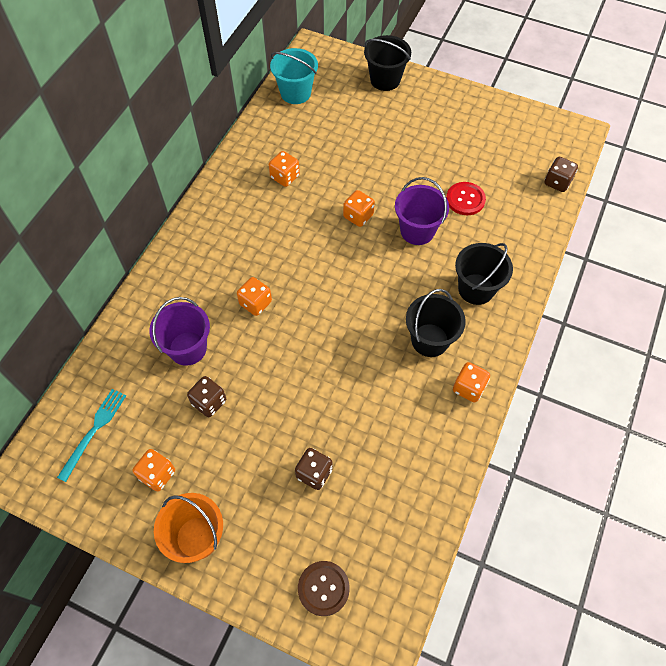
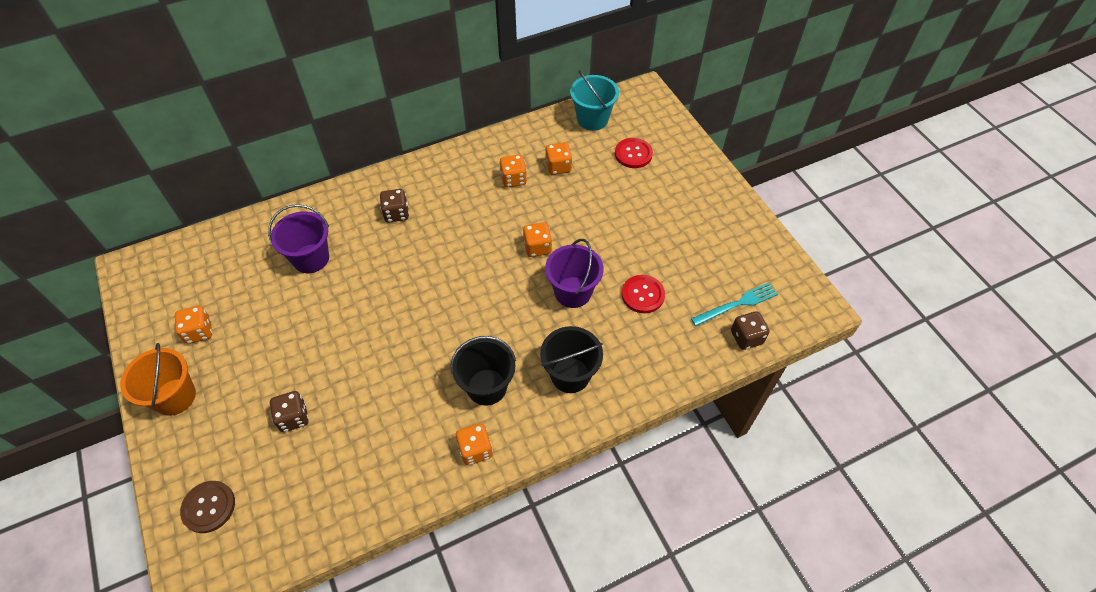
camera: 40 degrees right, 5 degrees down
(94, 431) = (196, 270): turquoise fork -> turquoise fork (737, 304)
(209, 402) = (283, 308): brown dice -> brown dice (396, 214)
(255, 303) = (390, 260): orange dice -> orange dice (558, 167)
(354, 101) = (633, 154): none -> red button
(385, 80) = (680, 152): black bucket -> none

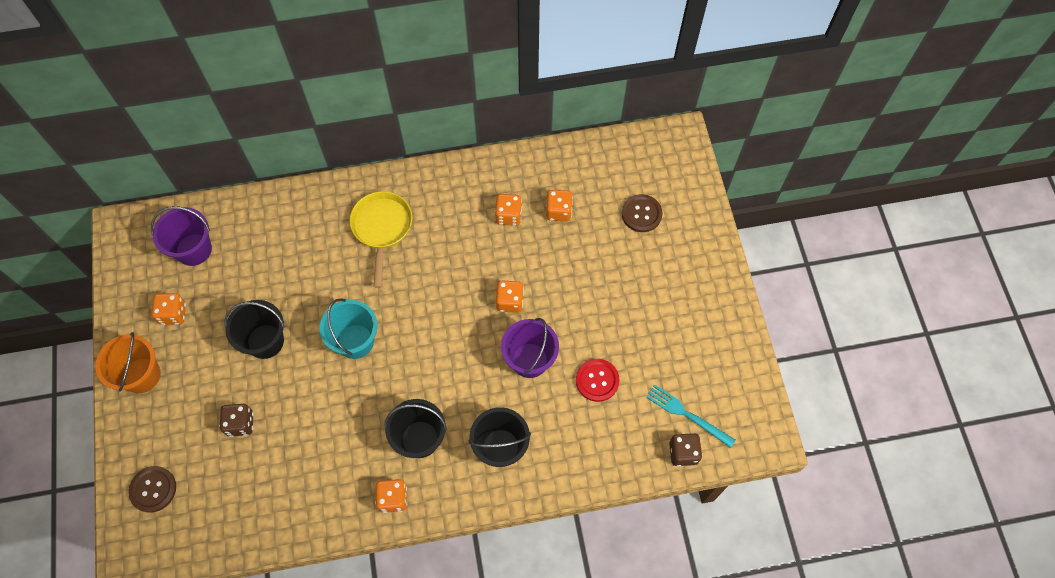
camera: 15 degrees right, 10 degrees up
(303, 335) = (265, 341): none -> black bucket
(311, 258) = (289, 260): purple bucket -> purple bucket (194, 249)
(396, 214) = (382, 228): brown dice -> yellow pan
(592, 119) = (612, 160): turquoise bucket -> turquoise bucket (355, 341)
(633, 154) = (641, 214): red button -> brown button
(737, 304) = (687, 415): turquoise fork -> turquoise fork turned 135 degrees counterclockwise

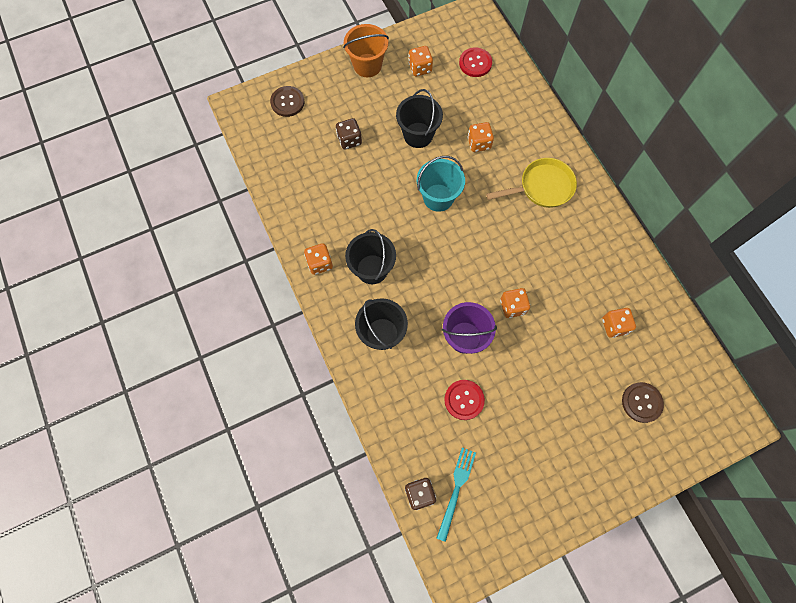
camera: 75 degrees right, 5 degrees up
(194, 249) = (475, 63): purple bucket -> red button
(508, 215) = (593, 284): orange dice -> orange dice (479, 143)

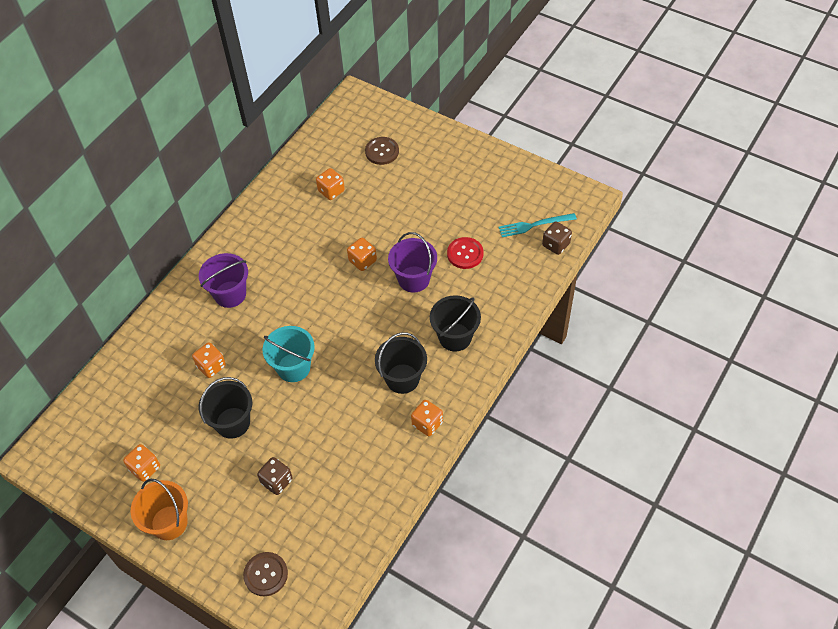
camera: 120 degrees left, 15 degrees down
(475, 63) = (110, 420): red button -> none
(542, 187) = (230, 294): yellow pan -> purple bucket

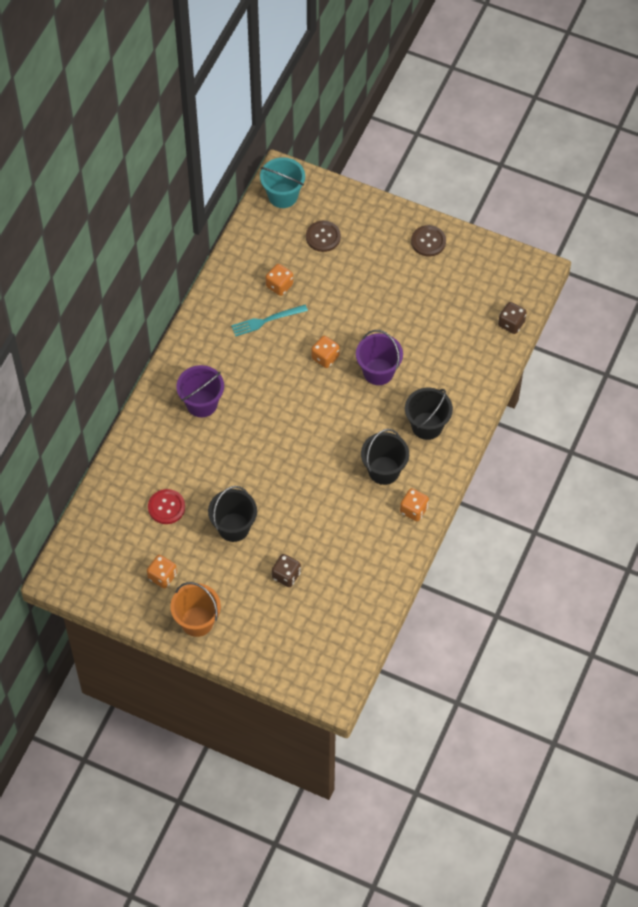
camera: 10 degrees left, 5 degrees up
(211, 366) = (200, 476): orange dice -> none
(266, 574) = (294, 655): brown button -> brown button (428, 241)
(293, 367) = (279, 470): turquoise bucket -> turquoise bucket (283, 195)
(465, 254) = (424, 341): red button -> red button (166, 507)
(534, 225) = (488, 304): turquoise fork -> turquoise fork (266, 320)

